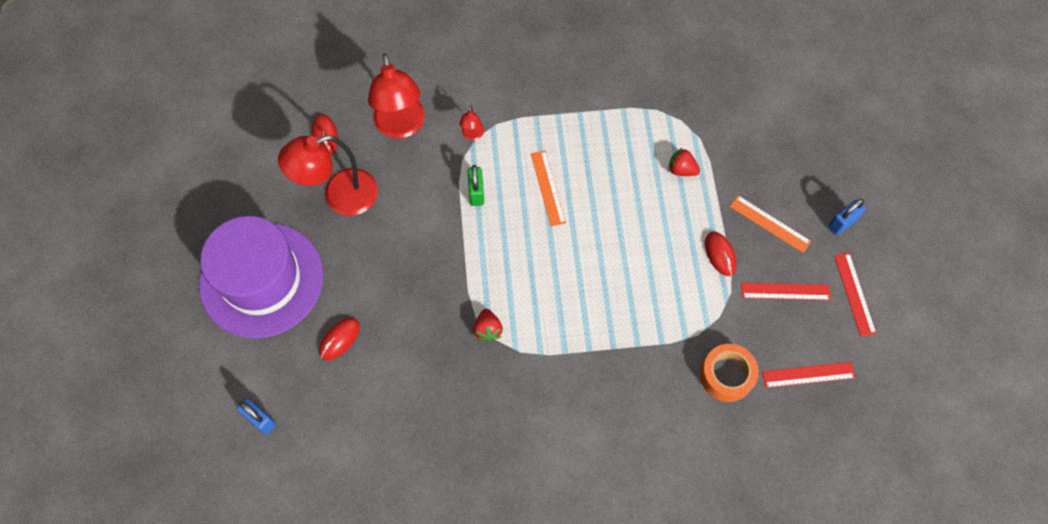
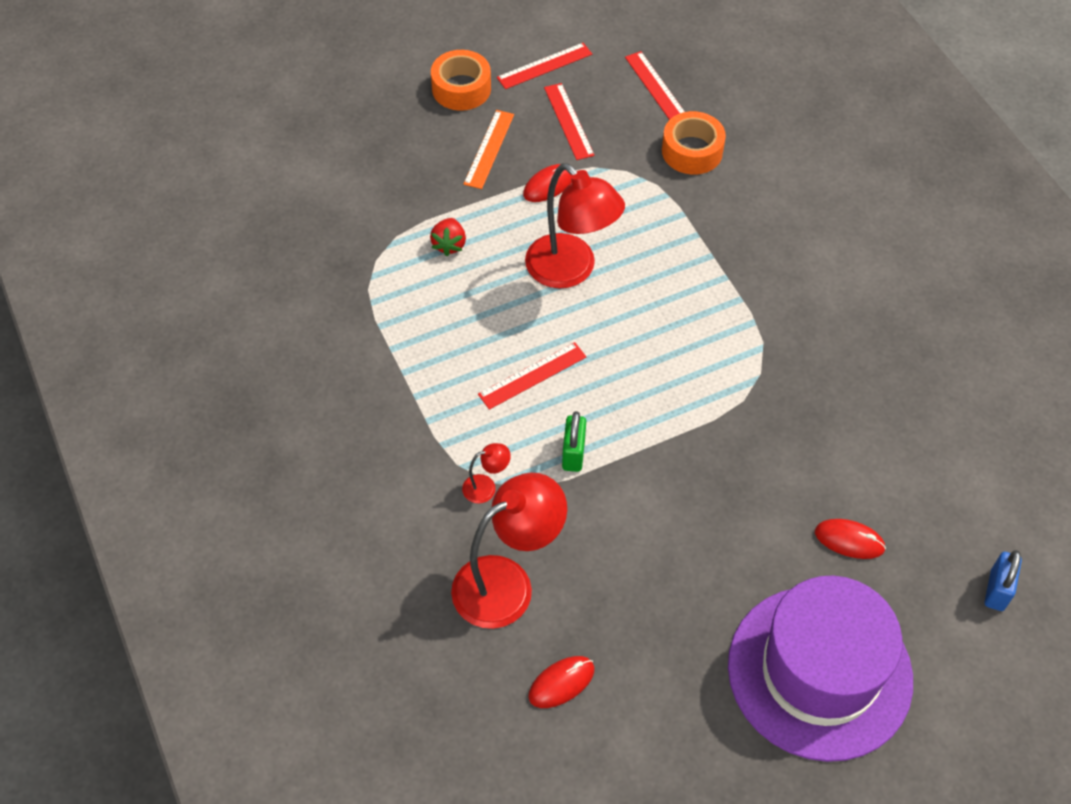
camera: 110 degrees left, 10 degrees down
(339, 196) = (651, 621): red lamp -> red lamp (571, 271)
(476, 193) = (573, 453): green padlock -> green padlock turned 60 degrees counterclockwise
(488, 330) = (753, 382): red strawberry -> none
(548, 188) = (532, 375): orange ruler -> red ruler
(842, 223) = (461, 88): blue padlock -> orange tape

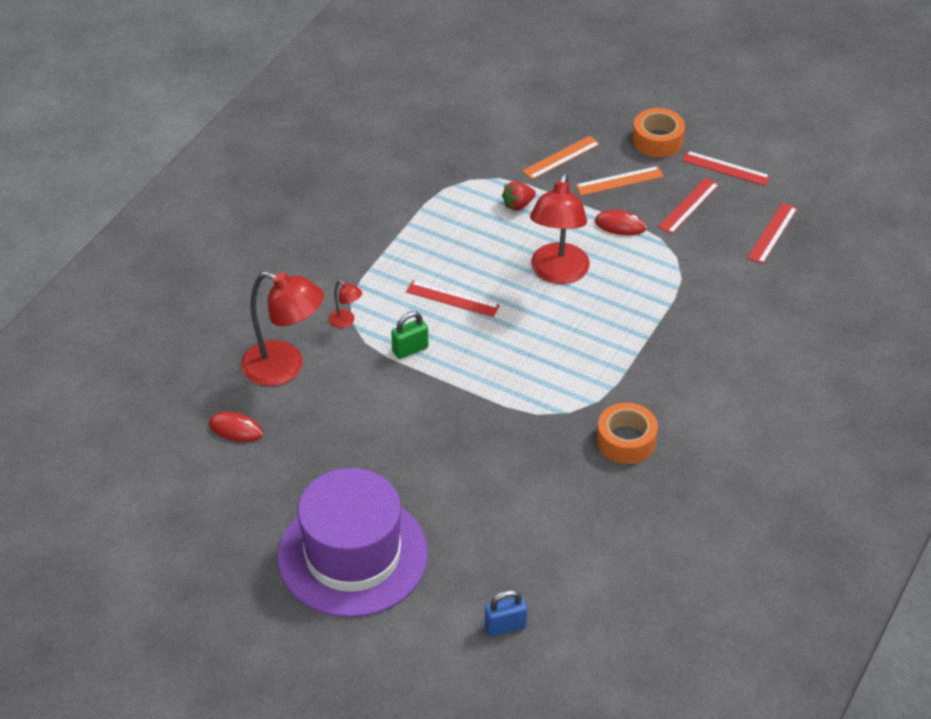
camera: 55 degrees right, 10 degrees down
(415, 172) = (561, 157): none -> orange ruler
(692, 151) = (733, 281): orange tape -> orange tape (626, 440)
(849, 540) = (472, 524): red mouse -> none

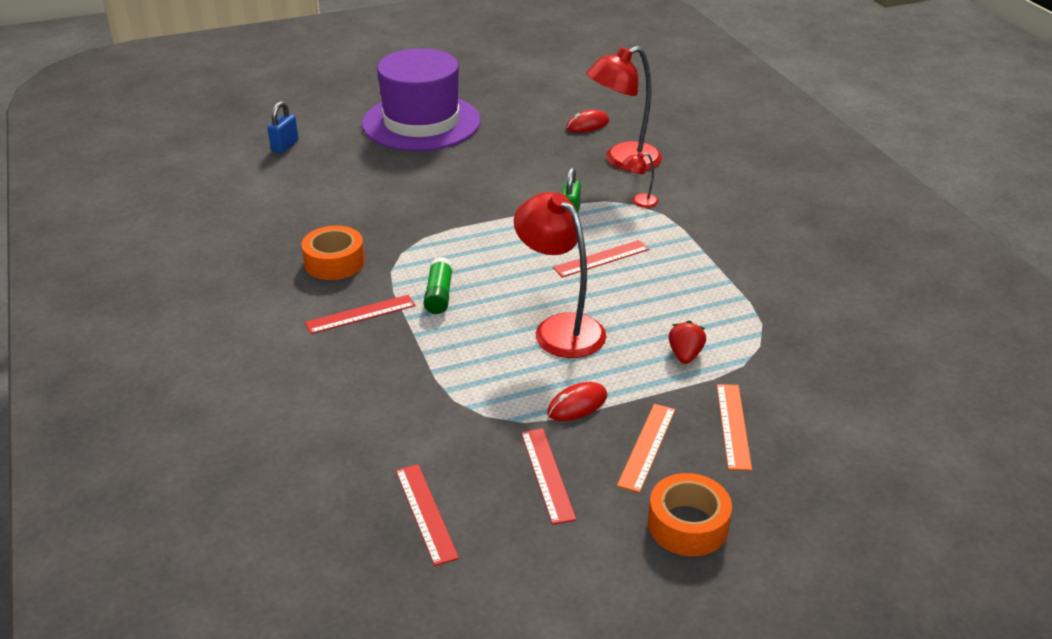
camera: 130 degrees right, 10 degrees down
(593, 355) = (439, 294): none -> green glue stick
(725, 168) = (573, 552): red ruler -> red ruler (360, 314)

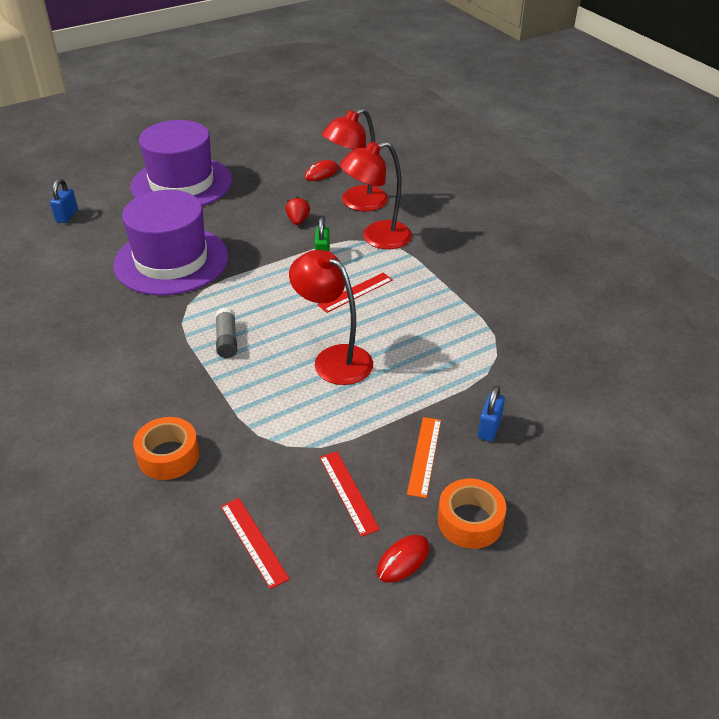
camera: 10 degrees left, 5 degrees up
(334, 262) = (131, 320): orange tape -> orange tape (168, 456)
(360, 314) = (163, 366): red ruler -> none
(393, 204) = (171, 261): none -> purple hat
(439, 294) = (227, 340): green glue stick -> grey glue stick
(577, 405) = (361, 426): red mouse -> red mouse (403, 560)
(639, 201) = (377, 238): red lamp -> red lamp, size x2.30
(685, 355) = (439, 370): red strawberry -> red strawberry (298, 220)
(733, 426) = (489, 428): orange ruler -> blue padlock

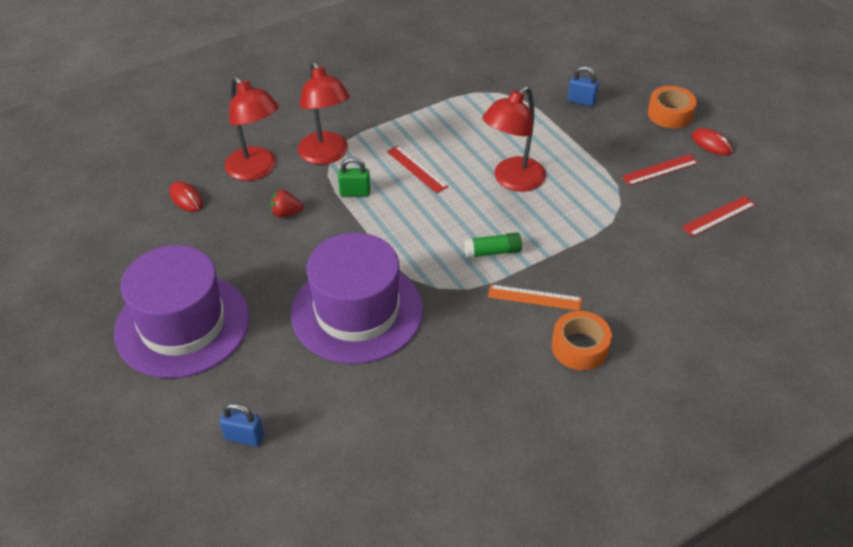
camera: 90 degrees left, 5 degrees up
(168, 456) = (647, 274): orange tape -> orange tape (580, 347)
(227, 340) = (492, 252): grey glue stick -> green glue stick
(424, 456) = (615, 132): orange ruler -> orange ruler (534, 297)

